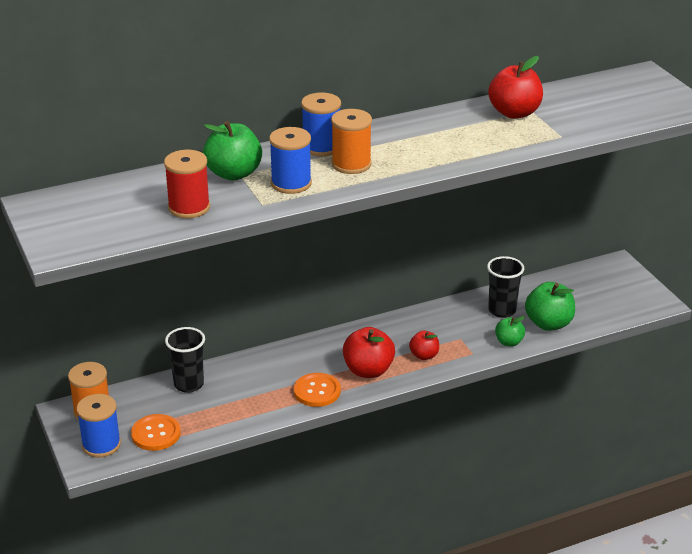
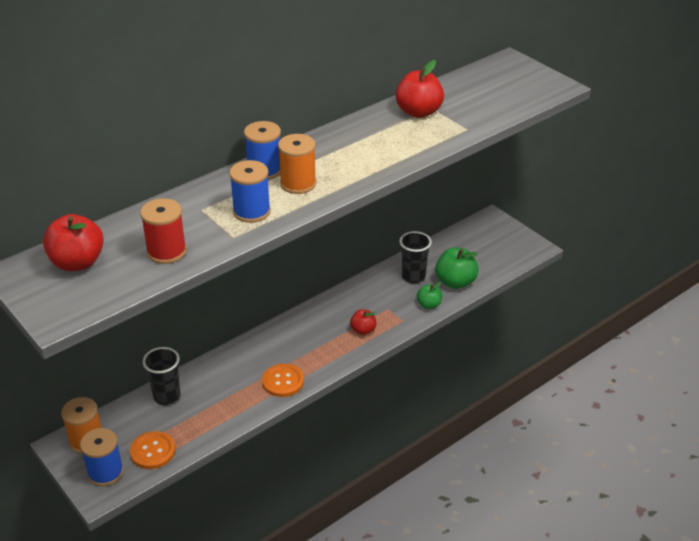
camera: 15 degrees left, 5 degrees up
(233, 173) = (195, 209): green apple -> none
(368, 370) = (320, 353): red apple -> red apple (77, 262)

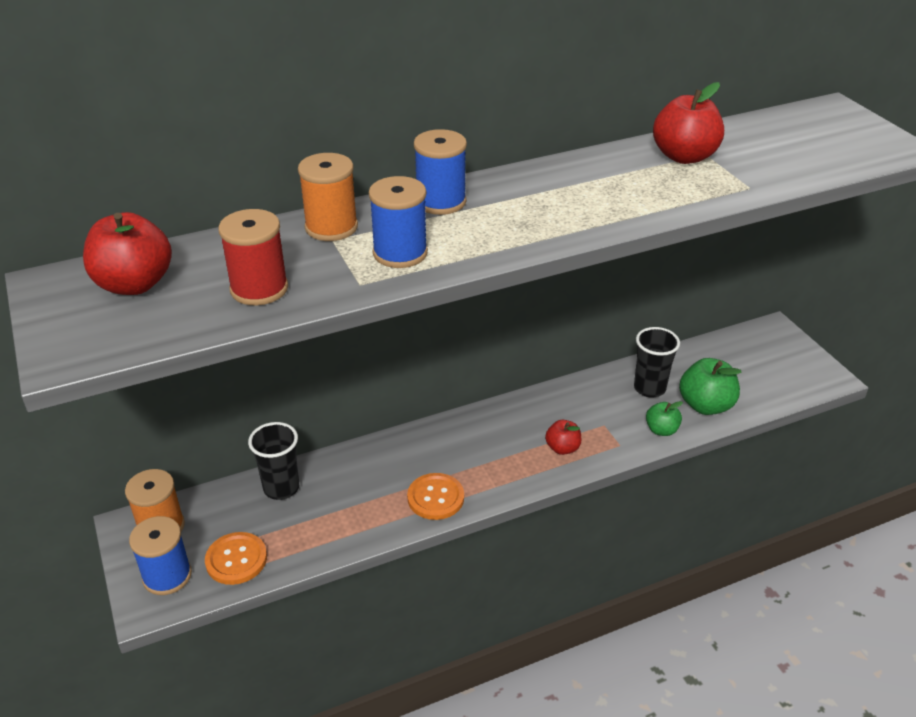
camera: 15 degrees right, 0 degrees up
(298, 184) = (480, 225): orange spool -> orange spool (331, 227)

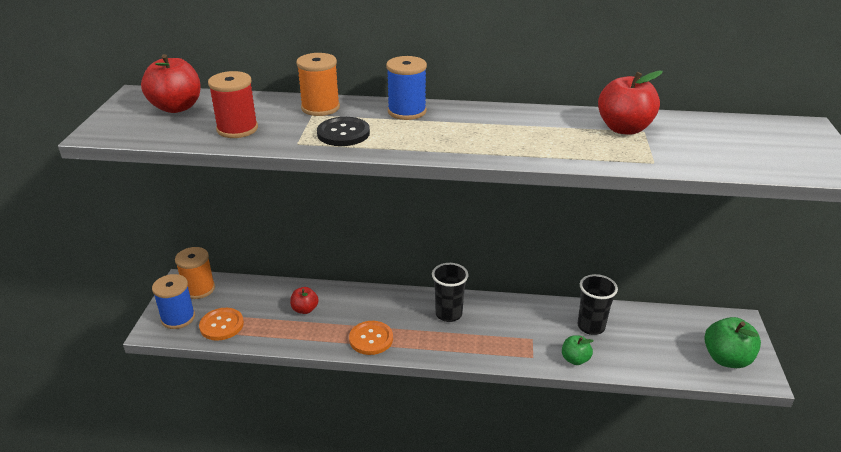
camera: 30 degrees right, 5 degrees down
(281, 488) = (282, 294): black cup -> black cup (448, 314)
(400, 253) = (343, 133): blue spool -> black button
(562, 448) = (487, 342): red apple -> red apple (305, 309)
(705, 405) = (627, 356): green apple -> green apple (726, 359)

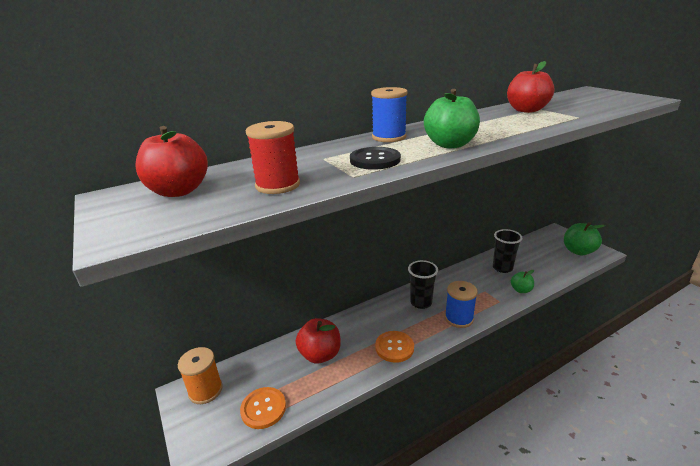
camera: 35 degrees left, 5 degrees down
(178, 318) = (212, 428): blue spool -> blue spool (458, 318)
(305, 309) = (320, 354): red apple -> red apple, size x1.70
(320, 108) = (320, 153): orange spool -> none
(436, 142) = (450, 144): none -> green apple

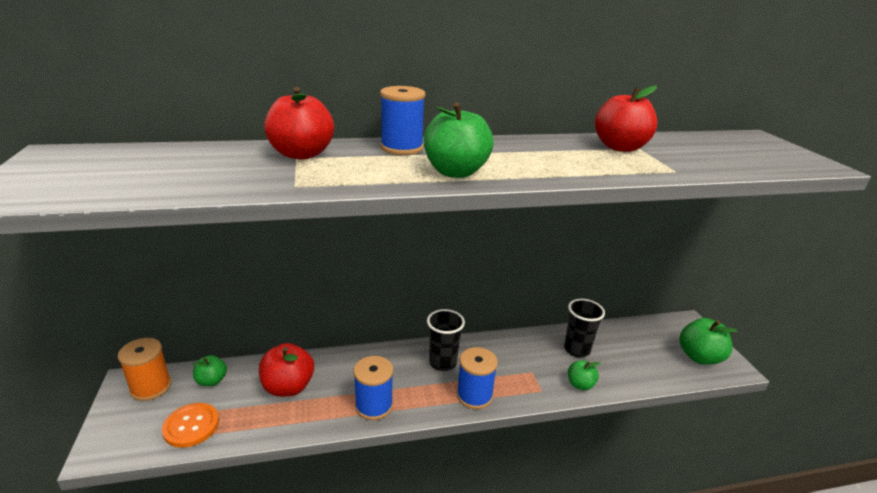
camera: 15 degrees right, 0 degrees up
(179, 191) = (113, 162): red apple -> red apple (301, 154)
(254, 369) = (212, 381): none -> green apple
(278, 185) = (208, 178): red spool -> none
(375, 160) = (345, 172): black button -> none
(394, 347) = (374, 406): orange button -> blue spool

